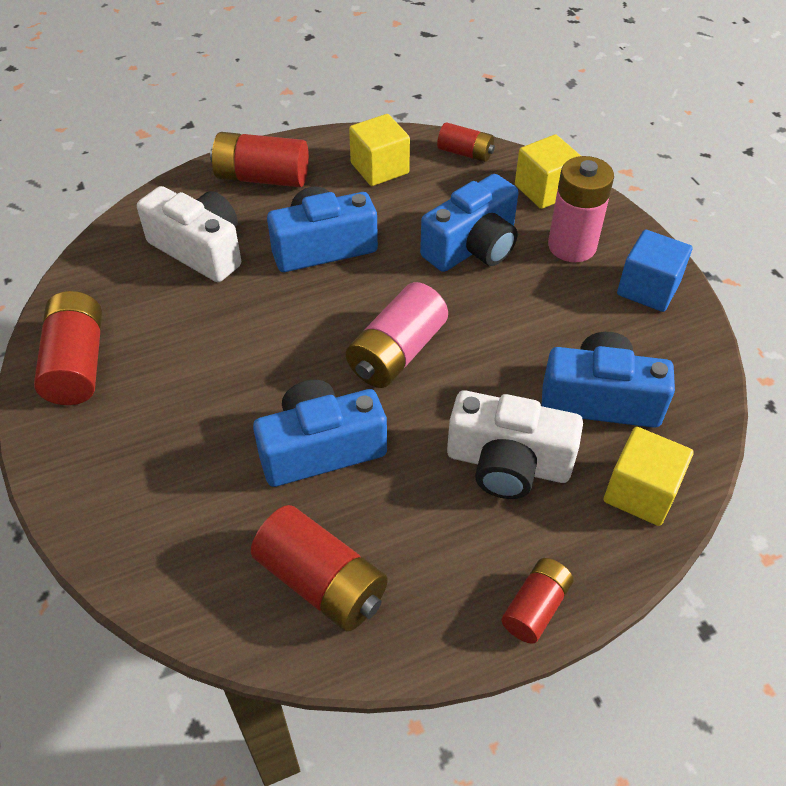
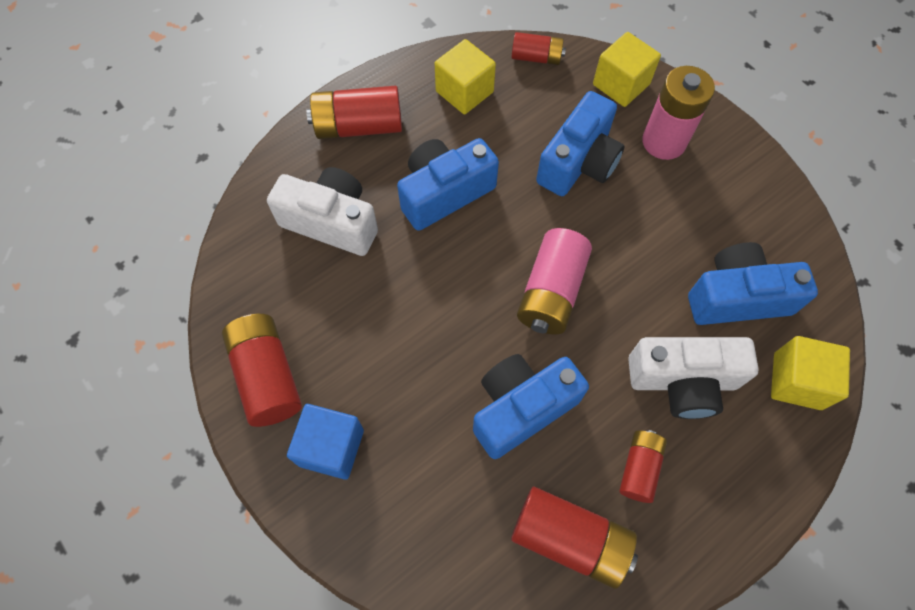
camera: 15 degrees left, 15 degrees up
(535, 607) = (749, 513): red battery -> red battery (639, 468)
(648, 288) = (741, 173): blue cube -> blue cube (331, 447)

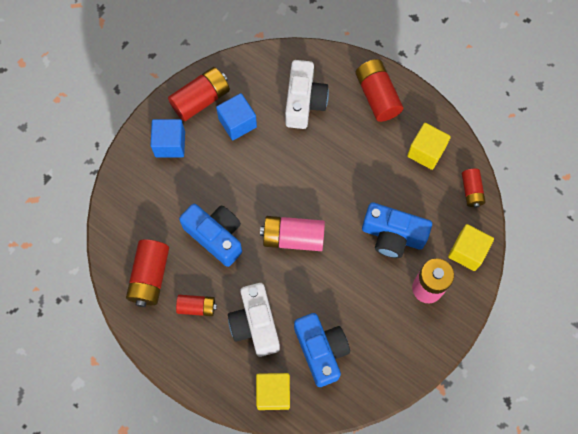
camera: 75 degrees right, 5 degrees up
(331, 327) = (237, 123): none -> blue cube
(444, 193) = (344, 160): blue camera -> none

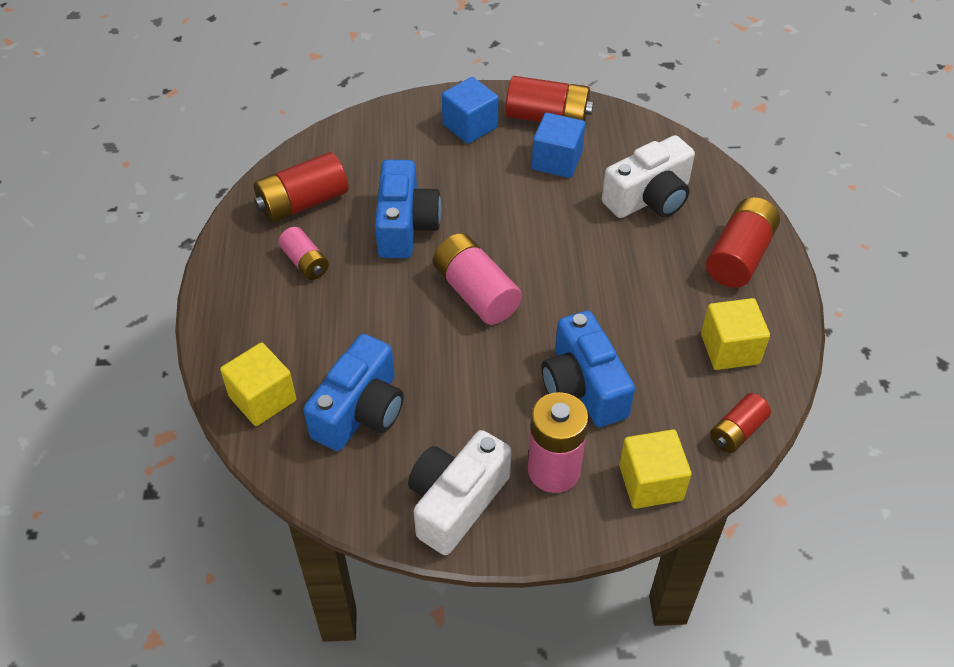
camera: 50 degrees right, 20 degrees down
(197, 307) = (305, 262): red battery -> pink battery
(255, 324) = (334, 326): white camera -> white camera (456, 502)

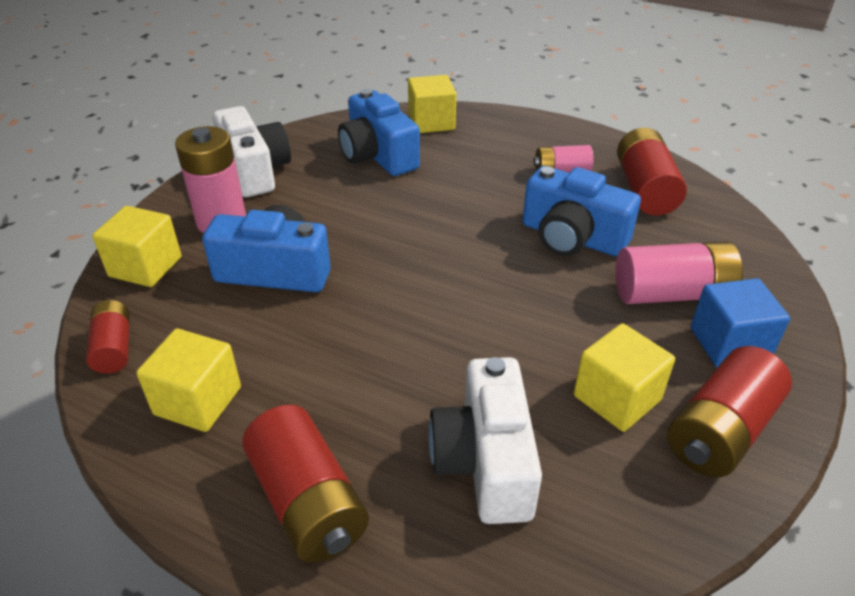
camera: 120 degrees right, 10 degrees down
(476, 292) = (446, 250): pink battery -> pink battery (672, 293)
(557, 161) = (617, 398): blue cube -> yellow cube

